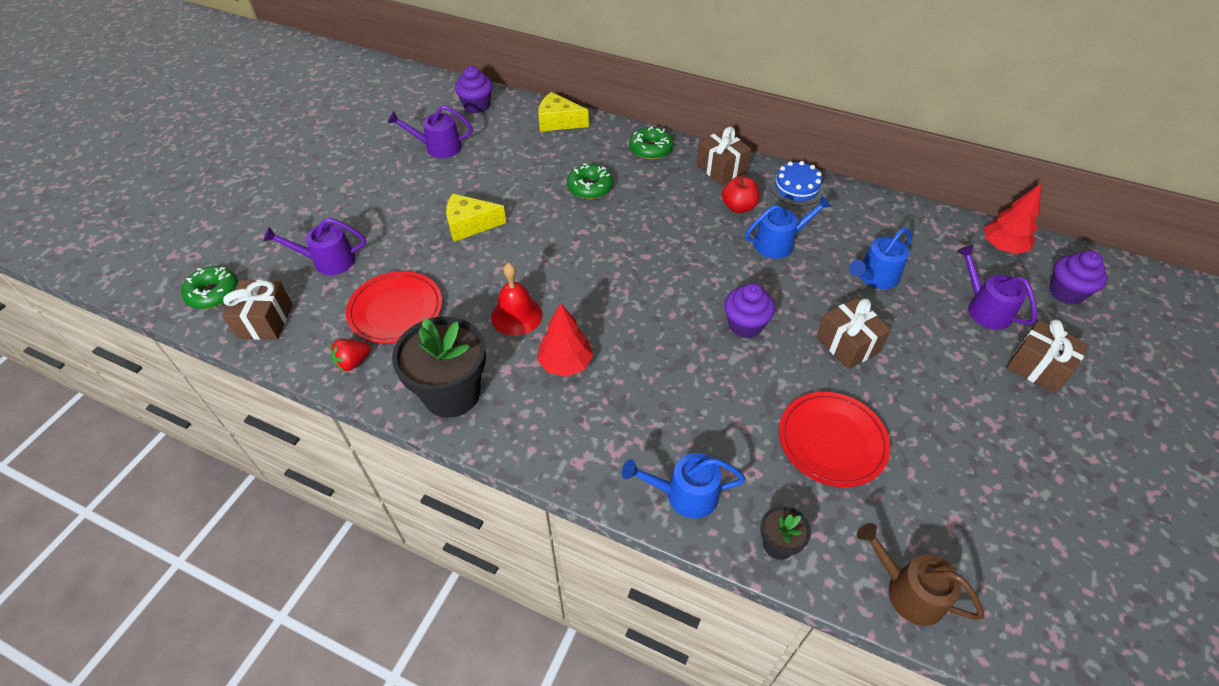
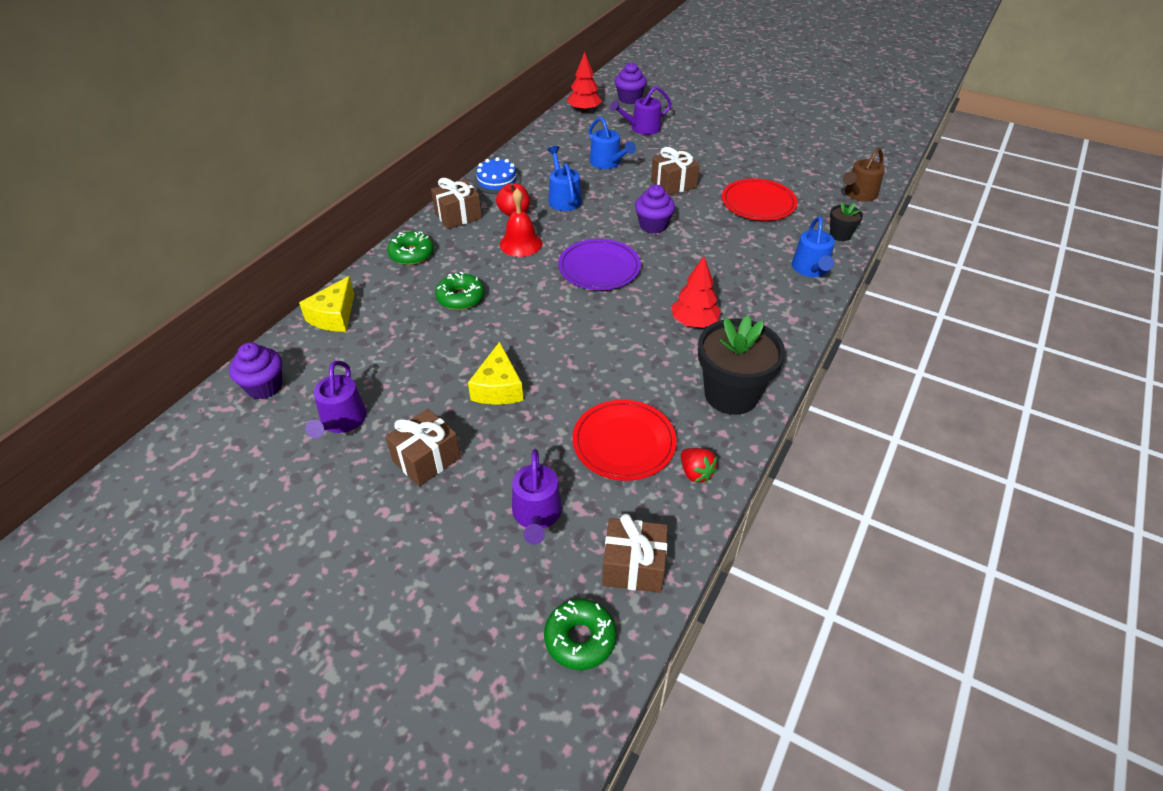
camera: 85 degrees left, 5 degrees down
(516, 315) = (636, 352): red bell -> red bell (521, 243)
(651, 280) = (599, 268): none -> purple plate
(1037, 367) = (692, 122): brown gift -> brown gift (426, 459)

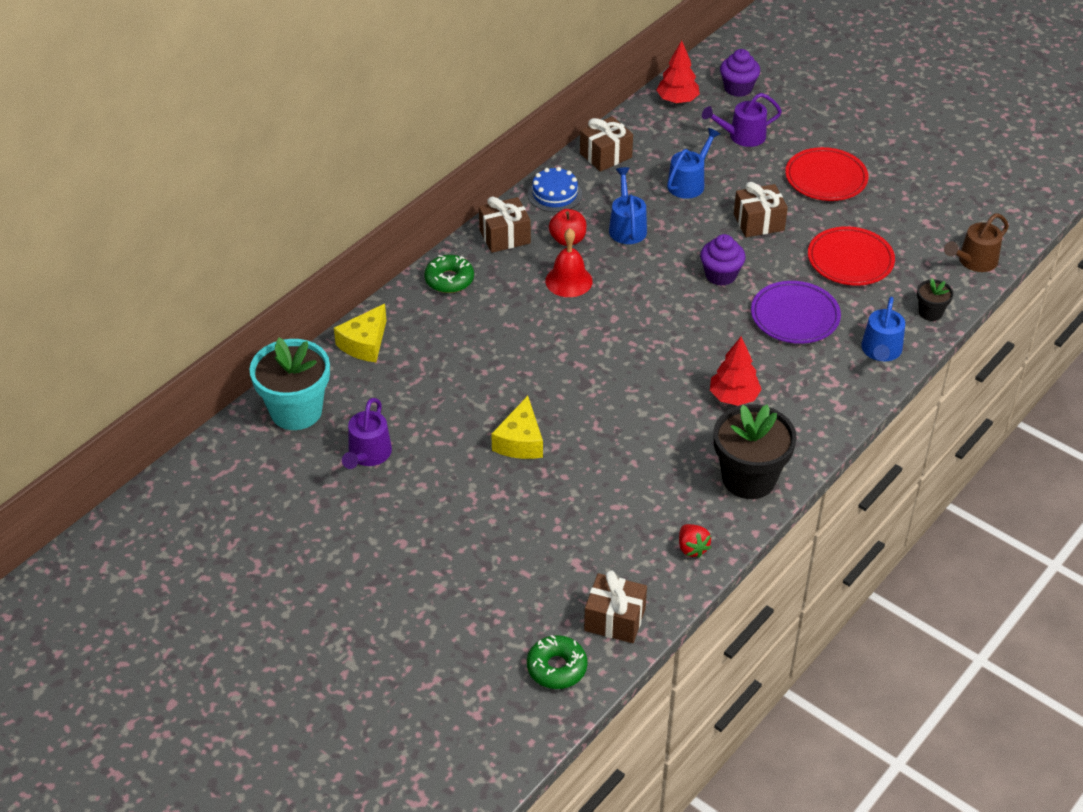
camera: 10 degrees right, 0 degrees up
(264, 387) = (296, 411): purple cupcake -> turquoise flower pot
(426, 459) = (444, 501): brown gift -> brown gift (606, 155)
(460, 297) = (495, 338): green donut -> none
(537, 514) = (537, 564): purple watering can -> none
(599, 268) = (648, 321): purple plate -> purple plate (795, 316)
(608, 163) = (689, 183): blue watering can -> blue watering can turned 120 degrees counterclockwise
(624, 443) = (631, 511): red plate -> red plate (826, 178)

